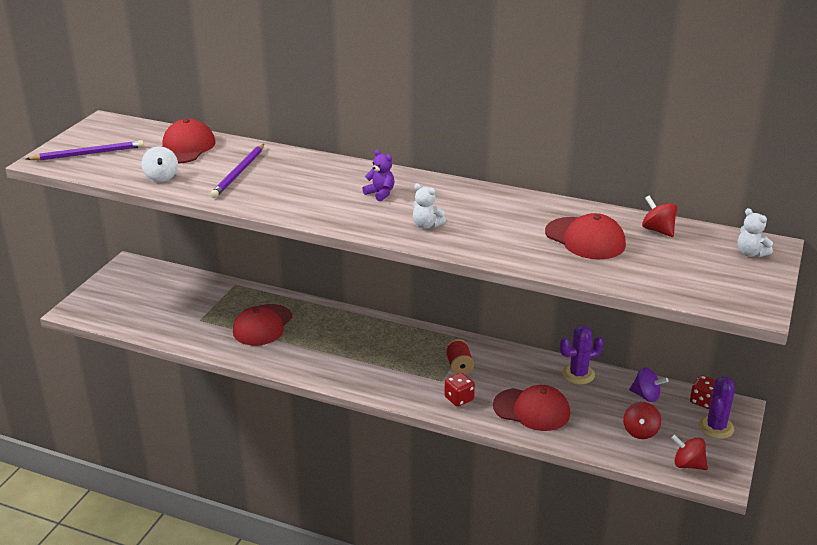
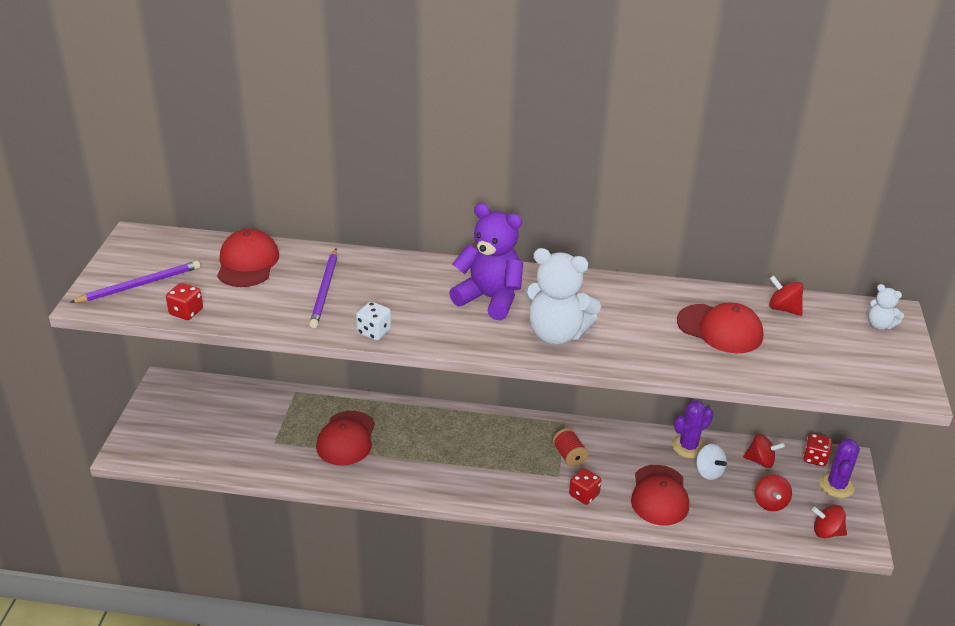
camera: 15 degrees left, 5 degrees up
(115, 176) = (186, 312): none -> red dice
(161, 177) = (240, 307): white spinning top -> white spinning top (708, 472)
(264, 206) = (374, 332): none -> white dice
(380, 193) = (490, 299): purple teddy bear -> purple teddy bear, size x2.11
(426, 225) = (556, 334): white teddy bear -> white teddy bear, size x2.11
(532, 410) = (659, 495): red cap -> red cap turned 90 degrees clockwise
(646, 396) = (760, 461): purple spinning top -> red spinning top

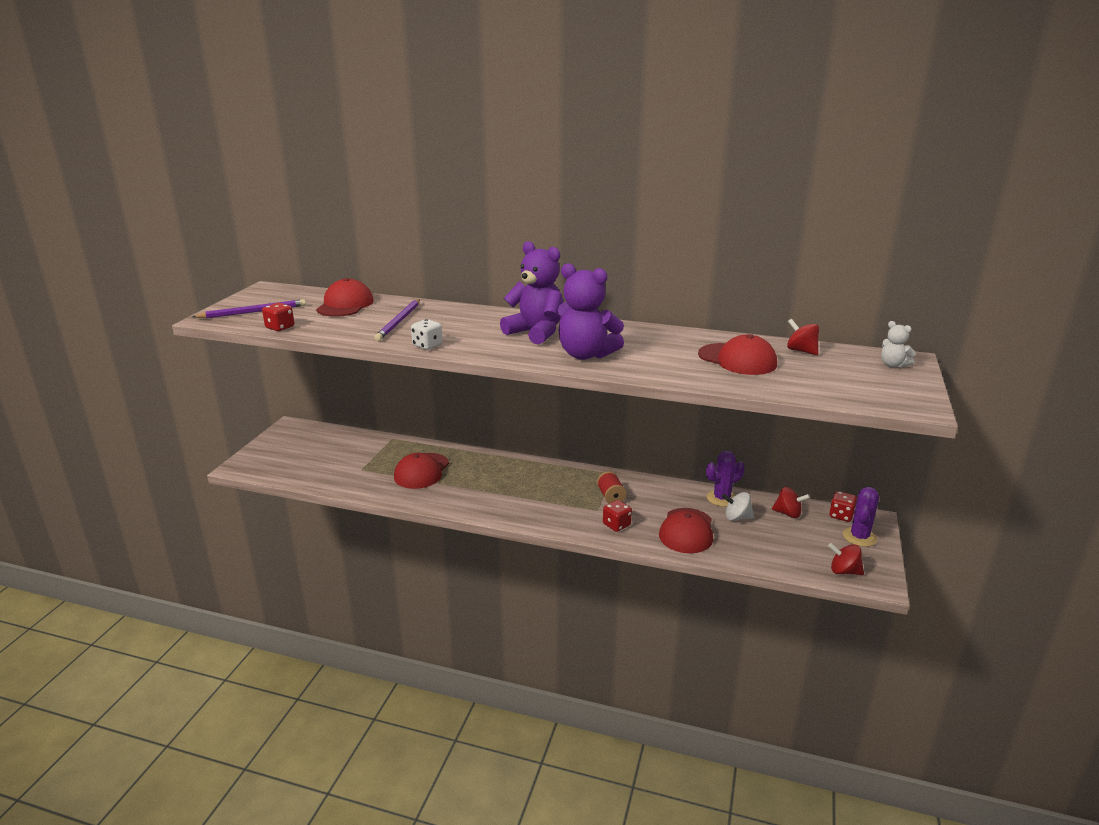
camera: 10 degrees right, 10 degrees down
(556, 334) = (586, 355): white teddy bear -> purple teddy bear
(708, 472) = (737, 517): white spinning top -> white spinning top turned 120 degrees clockwise
(770, 503) = (791, 545): red spinning top -> none

